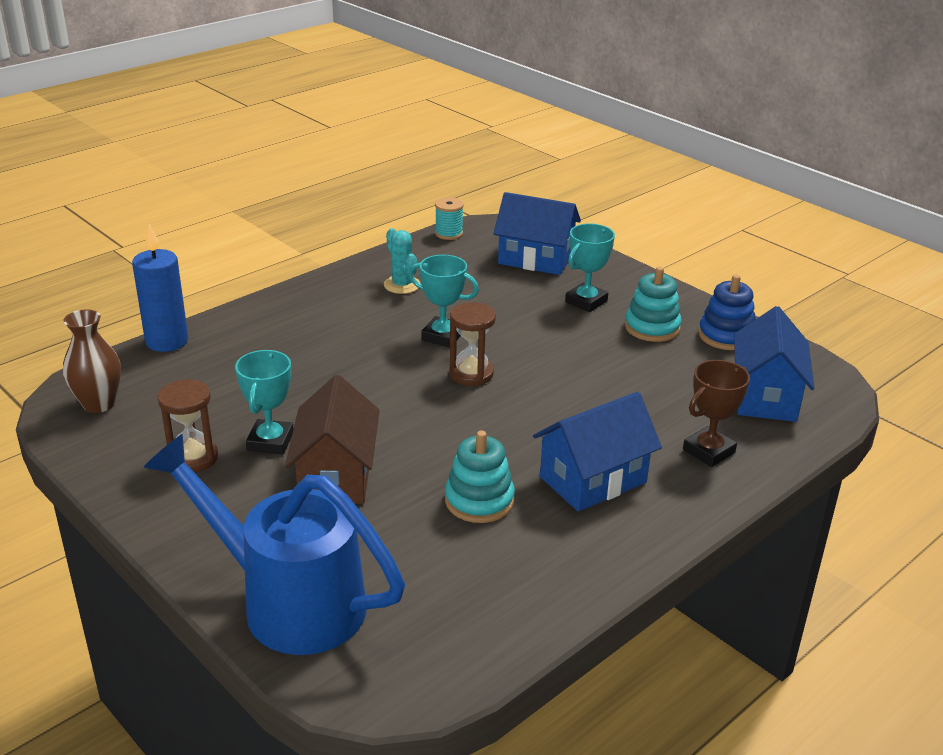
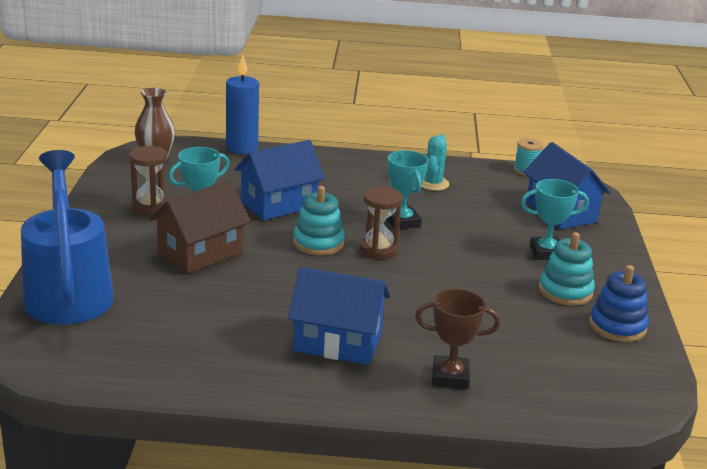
camera: 45 degrees right, 5 degrees down
(479, 501) = (249, 310): turquoise stacking toy -> turquoise stacking toy (318, 243)
(765, 396) = (567, 375): blue house -> blue house (278, 204)

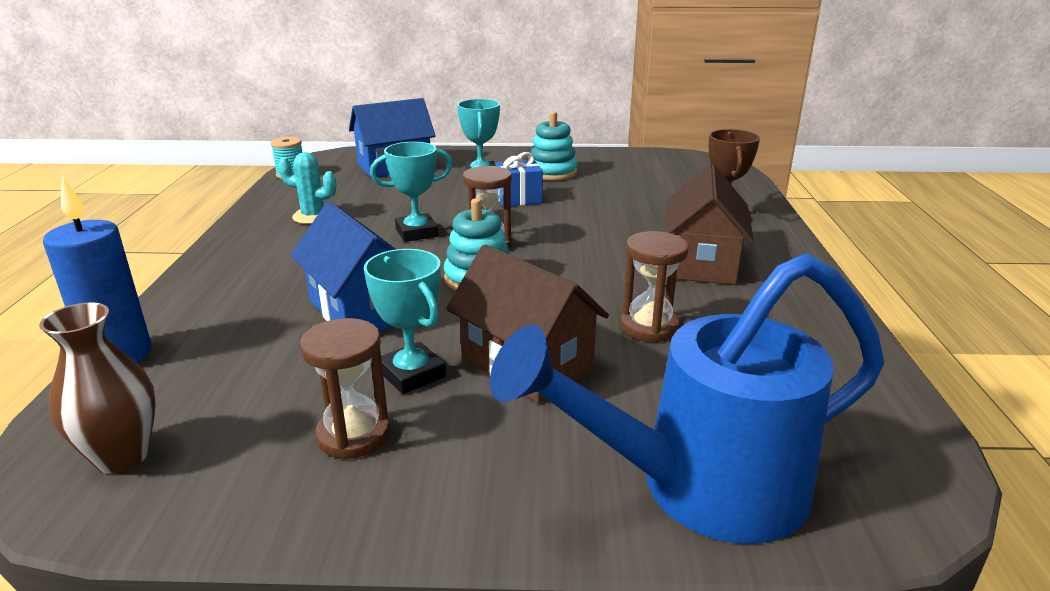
camera: 90 degrees left, 0 degrees up
(234, 301) = (649, 327): none -> brown hourglass
(337, 342) = (702, 263): blue house -> brown house
(483, 268) = (518, 199): none -> blue gift
(617, 326) = (602, 160): blue stacking toy -> none

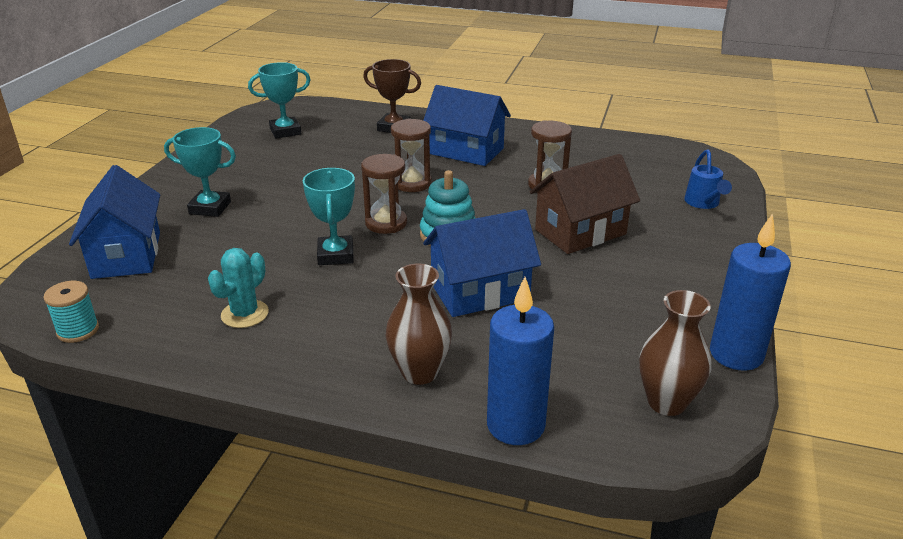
camera: 75 degrees left, 5 degrees up
(213, 525) = (736, 354): none -> blue candle
(217, 297) = (420, 372): none -> brown vase
(353, 435) = (651, 301): brown hourglass -> brown hourglass (412, 183)
(412, 374) = (583, 275): turquoise trophy -> turquoise trophy (285, 131)
(518, 199) = (292, 197): blue gift -> none
(552, 172) = (238, 173): turquoise stacking toy -> none
(700, 487) = (703, 203): blue watering can -> blue watering can, size x0.42
(702, 263) = (466, 151): brown house -> blue house

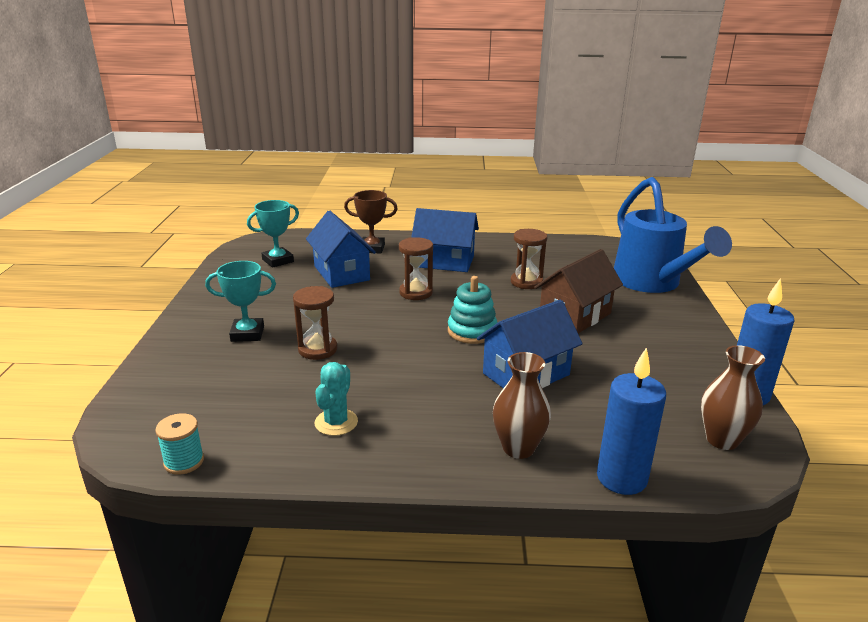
camera: 15 degrees left, 5 degrees down
(126, 255) = (191, 385): blue house -> blue house (341, 273)
(336, 255) = (386, 360): turquoise trophy -> none
(386, 223) = (414, 328): brown hourglass -> brown hourglass (318, 349)
(703, 203) = (652, 283): blue watering can -> blue watering can, size x2.41

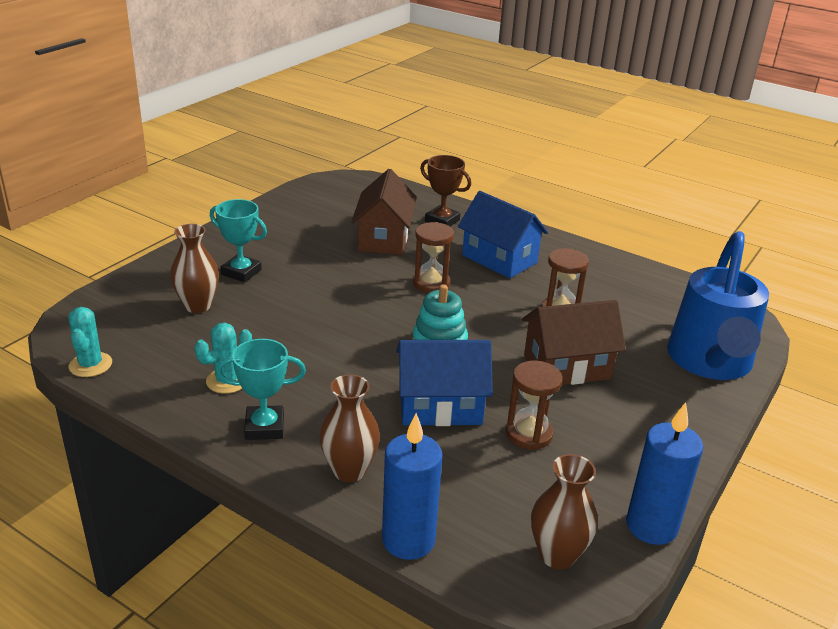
camera: 30 degrees right, 5 degrees up
(184, 462) = (90, 365): turquoise spool -> turquoise cactus
(237, 373) = (198, 306): none -> brown vase
(278, 261) = (340, 206): turquoise trophy -> turquoise trophy (264, 427)
(318, 349) = (282, 309): brown hourglass -> brown hourglass (529, 434)
(341, 273) = (384, 238): blue house -> brown house

